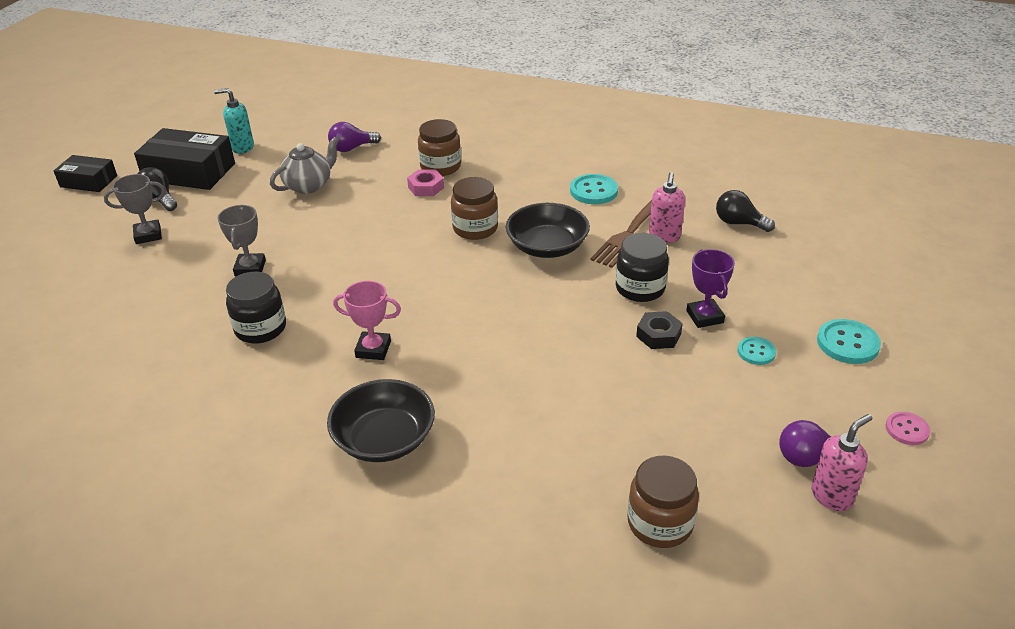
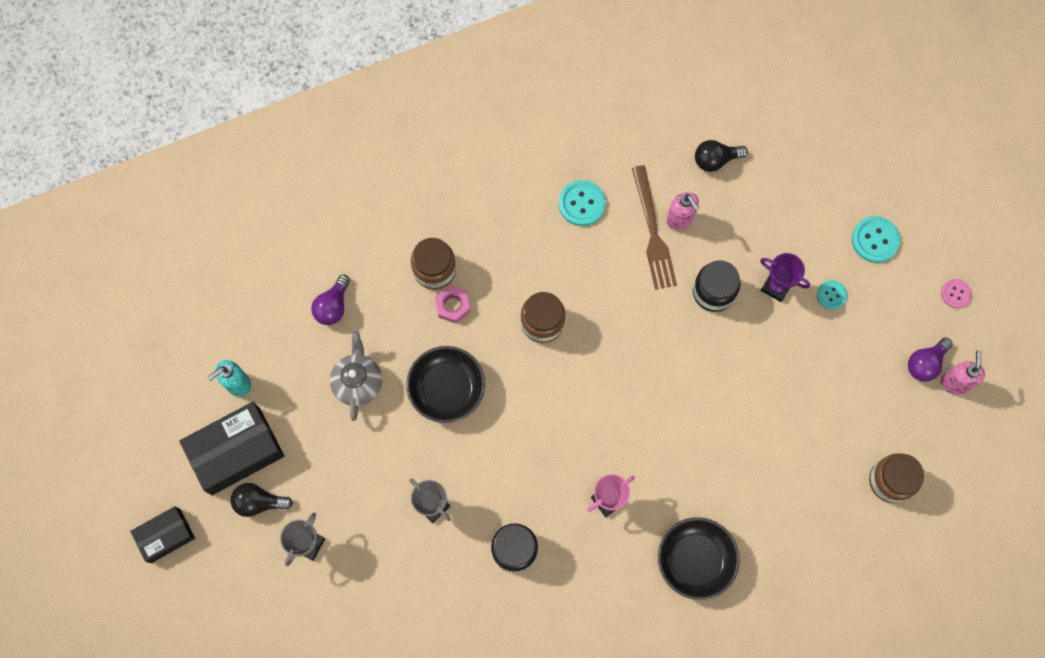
camera: 45 degrees left, 35 degrees up
(547, 247) = (613, 300): black bowl -> black bowl (447, 389)
(658, 335) = (764, 329): black nut -> none

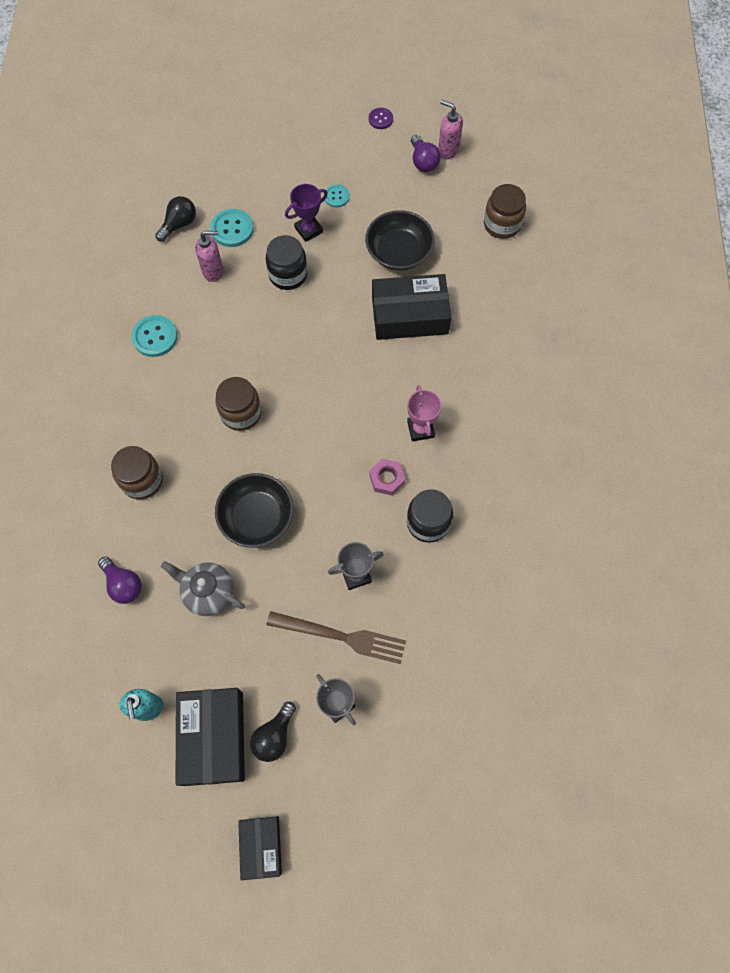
camera: 65 degrees left, 5 degrees down
(452, 306) = (184, 479): pink nut -> pink nut (387, 479)
(652, 232) = (211, 295): brown fork -> brown fork (341, 637)
(695, 560) = (501, 386): black bowl -> black bowl (399, 252)
(715, 160) = (179, 224): black light bulb -> black light bulb turned 150 degrees counterclockwise
(729, 433) = (409, 315): none -> black box
(875, 240) = (310, 149): turquoise button -> turquoise button (232, 229)
(955, 294) = (380, 119): pink button -> purple button

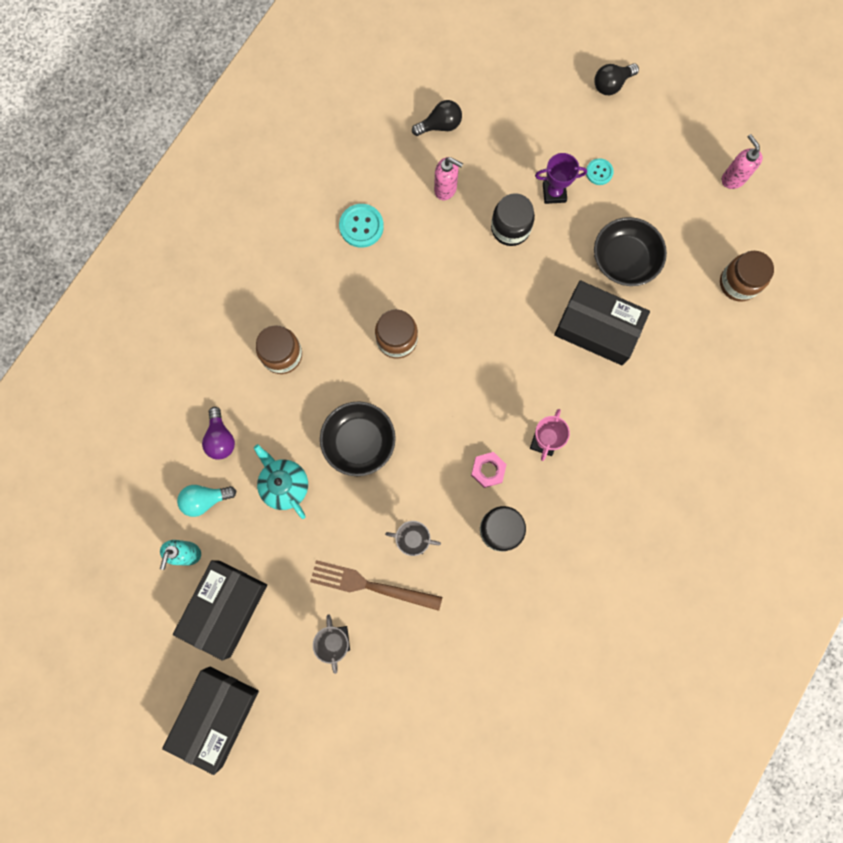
camera: 30 degrees right, 10 degrees up
(139, 648) = (205, 500): none -> turquoise light bulb
(208, 592) = (284, 485): grey teapot -> turquoise teapot
(232, 229) = (485, 155): turquoise button -> none
(261, 846) = (216, 716): black box -> black box, size x1.66
(274, 736) = (273, 635): black light bulb -> black light bulb (611, 84)
(341, 637) = (371, 585): brown fork -> brown fork turned 150 degrees clockwise
(380, 119) = (687, 111): purple button -> none
(423, 162) = (702, 178): purple light bulb -> none

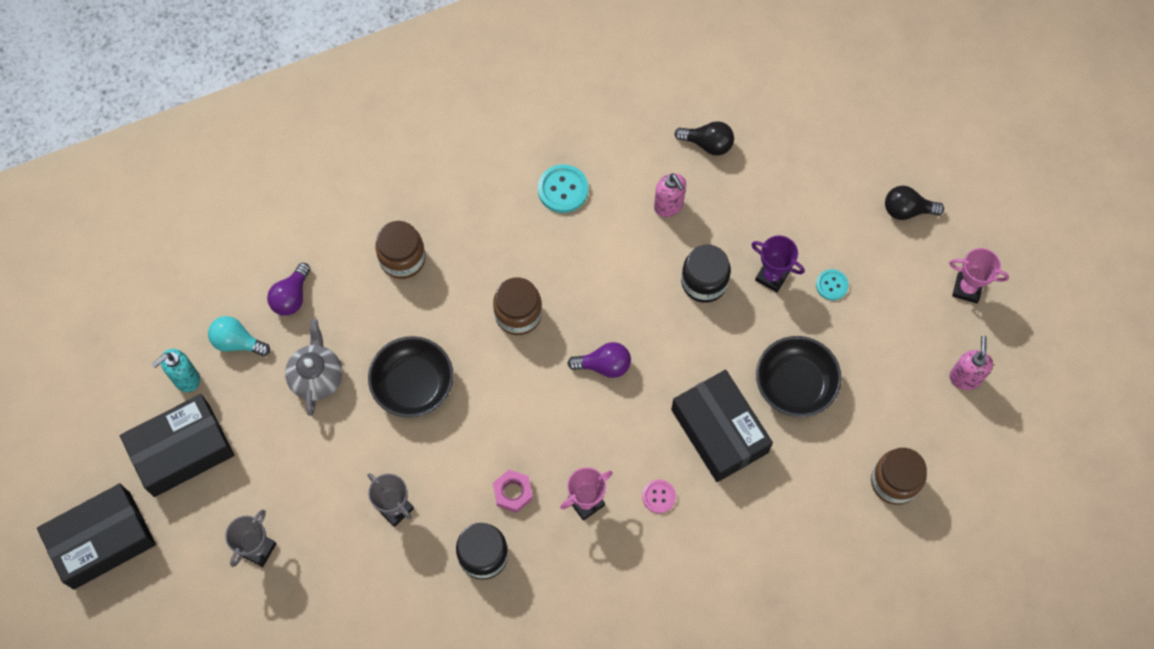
camera: 35 degrees right, 10 degrees down
(284, 485) = (317, 377): turquoise teapot -> grey teapot
(371, 585) = (325, 522): brown fork -> none
(484, 335) = (604, 365): none -> purple light bulb
(590, 403) = (658, 496): none -> pink button
(690, 114) = (967, 288): none -> pink trophy

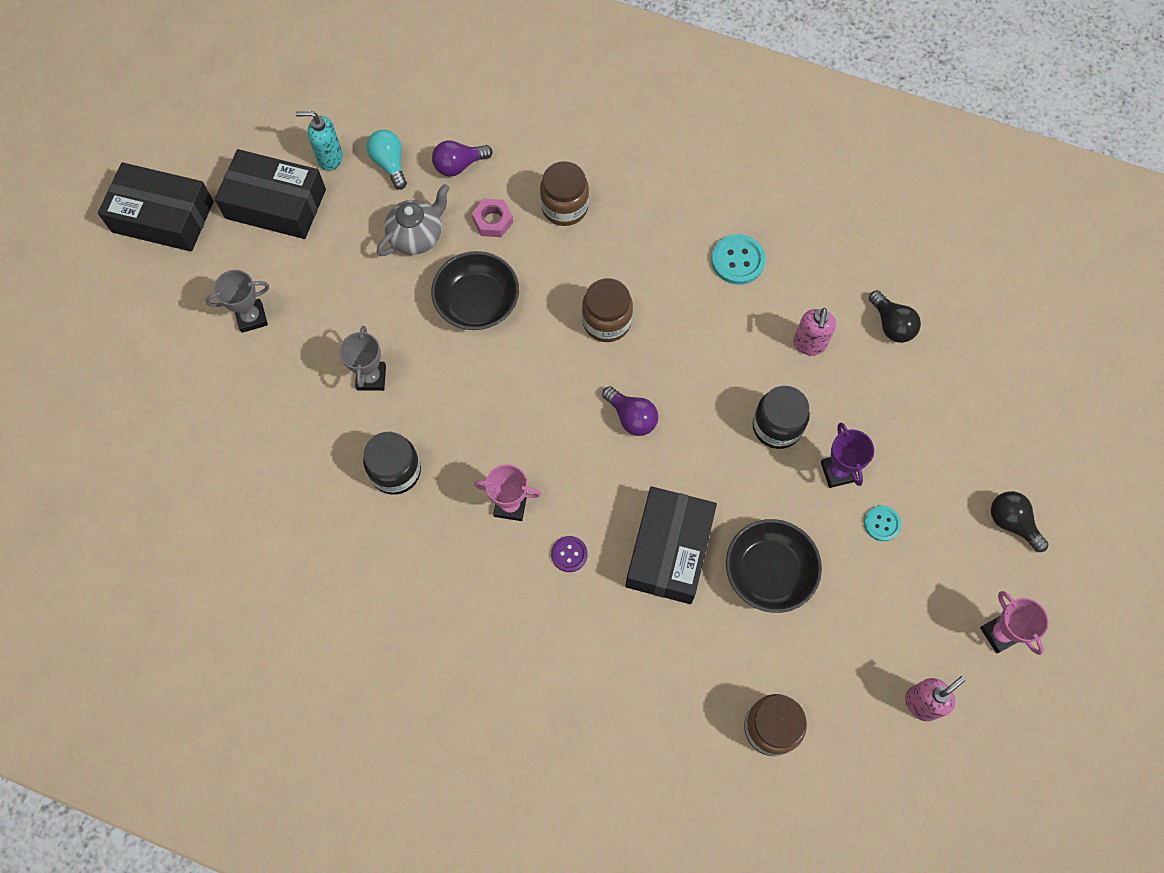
camera: 45 degrees right, 0 degrees up
(513, 492) = (465, 446): pink nut -> pink nut (493, 221)
(658, 496) = (569, 554): pink button -> purple button

